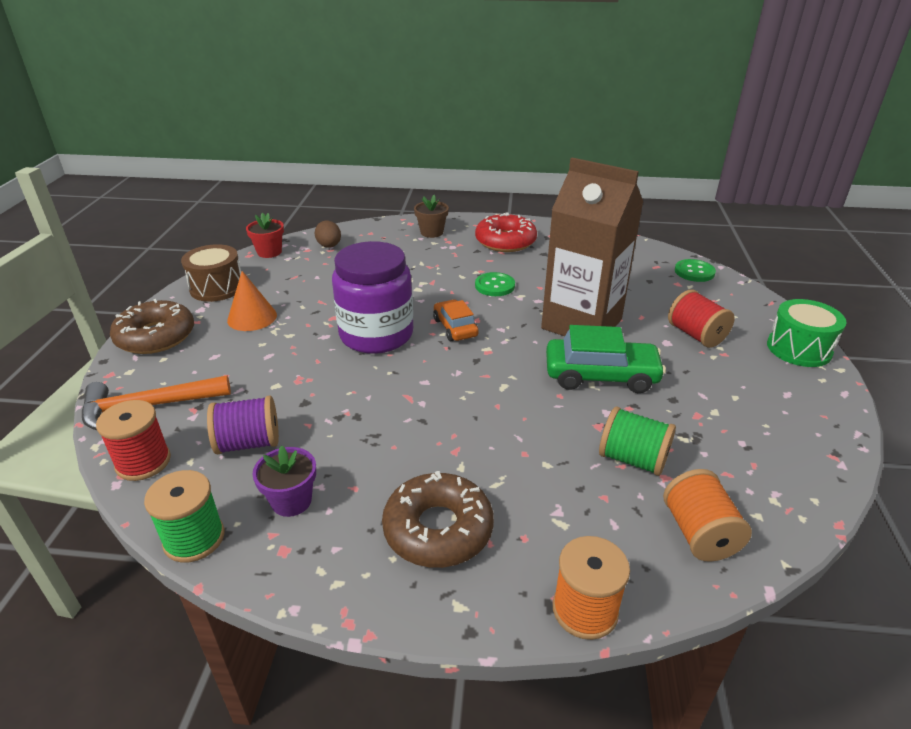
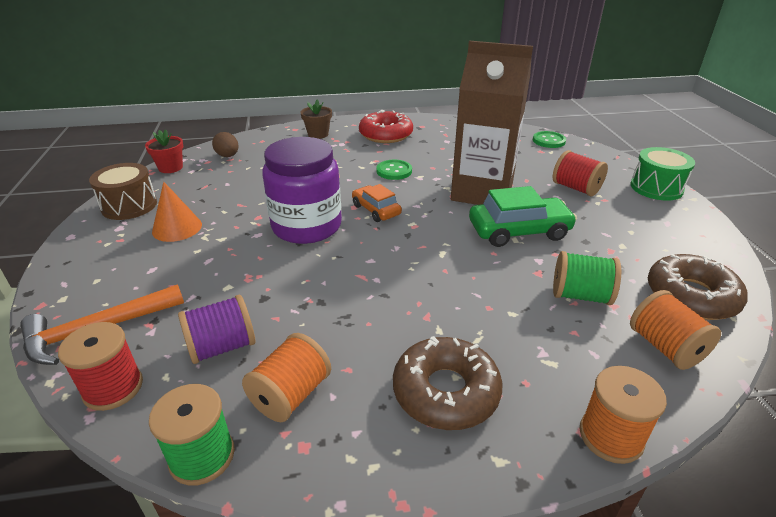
camera: 15 degrees left, 0 degrees up
(156, 336) = (80, 260): brown donut -> brown donut (691, 296)
(291, 501) = (291, 395): purple flower pot -> orange spool

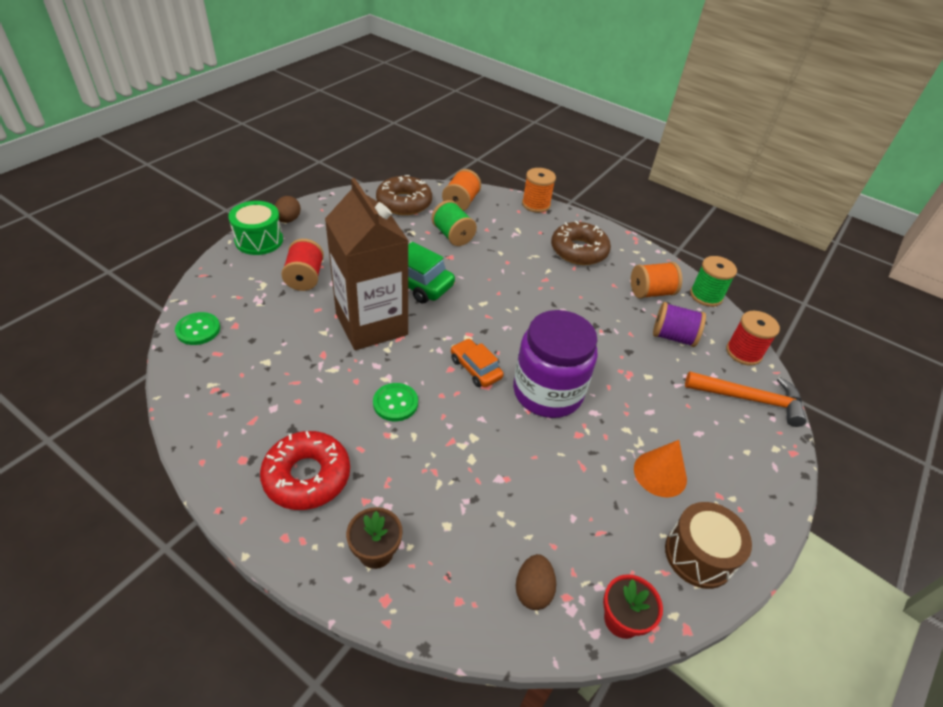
camera: 140 degrees left, 10 degrees up
(376, 210) = (475, 368): orange car -> orange car turned 135 degrees clockwise
(688, 211) = (288, 220): none -> brown egg

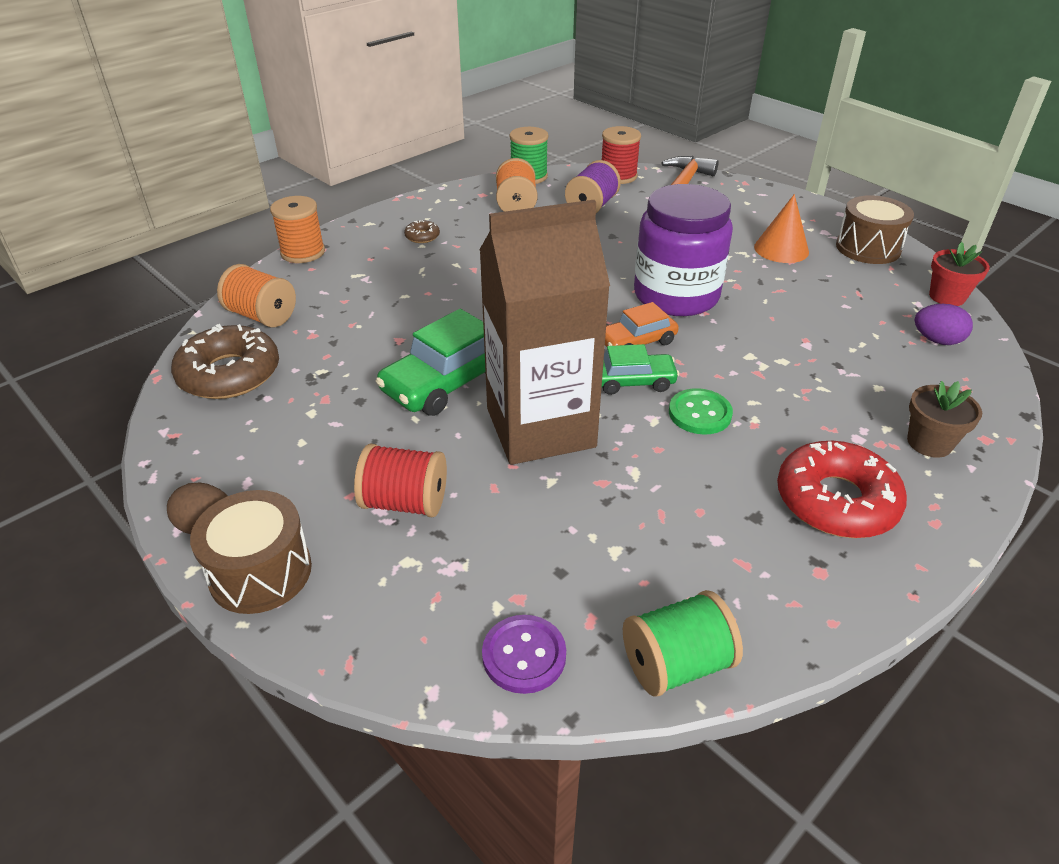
camera: 75 degrees left, 5 degrees down
(198, 330) = (524, 655): green button -> purple button
(259, 240) = (260, 572): green drum -> brown drum
(426, 367) = (632, 381): none -> green car
(453, 236) = (347, 332): green spool -> green spool (676, 664)
(533, 590) = (936, 340): brown egg -> purple egg
(579, 250) = (422, 236): brown donut -> brown donut, size x0.44

